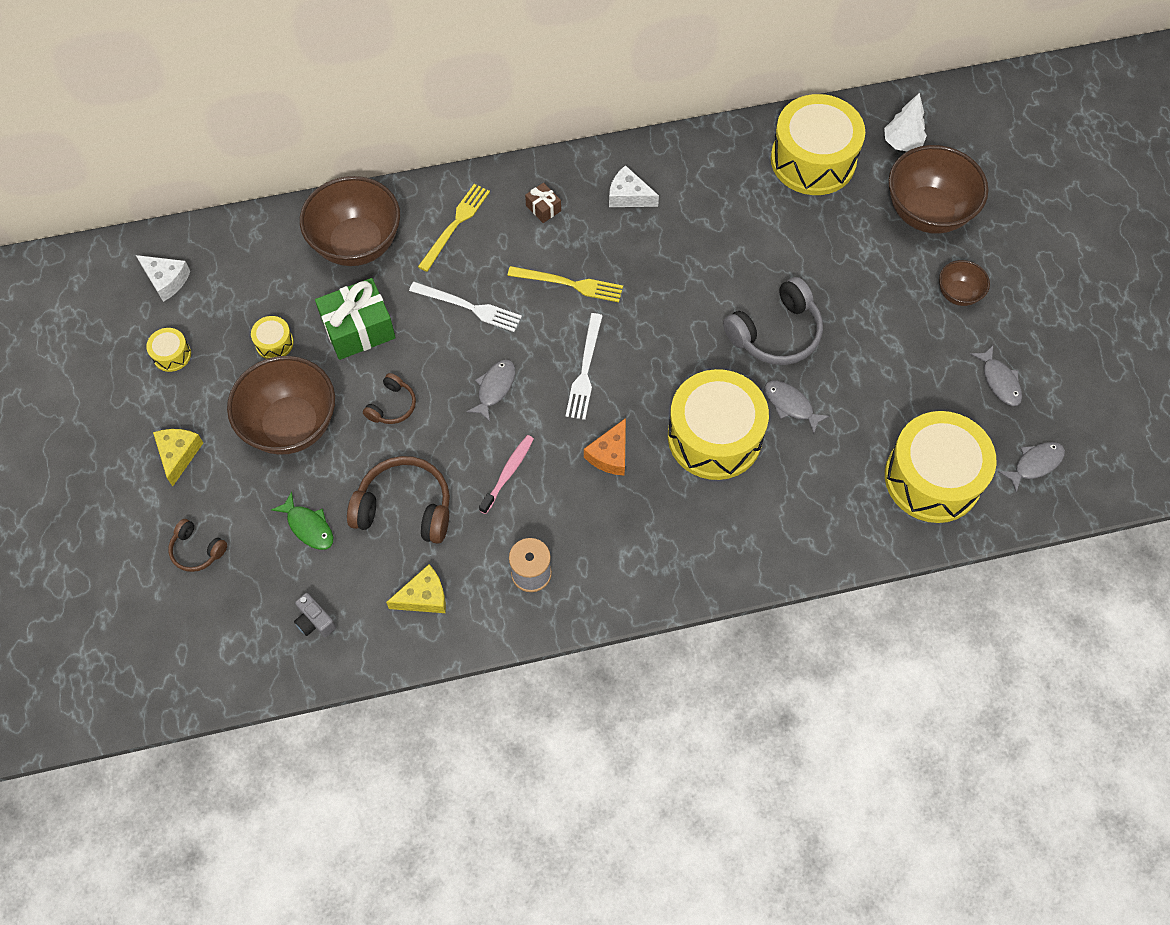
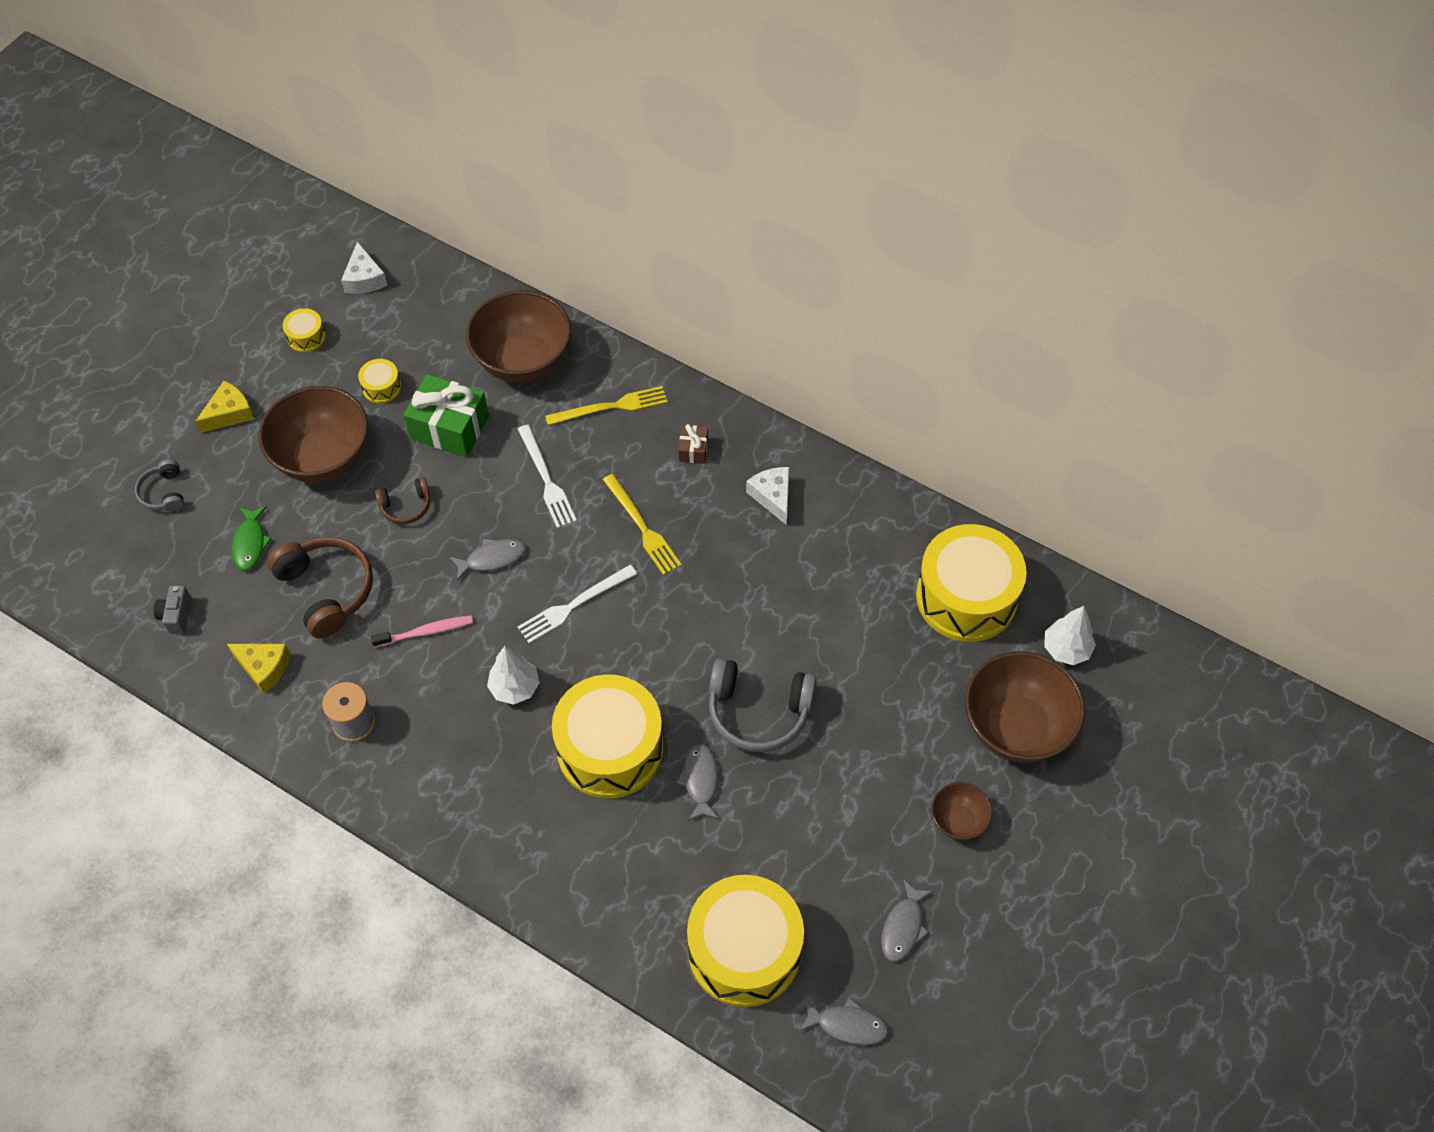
camera: 45 degrees right, 5 degrees down
(197, 550) = (164, 493): brown headphones -> grey headphones
(610, 454) = (515, 688): orange cheese -> white tree

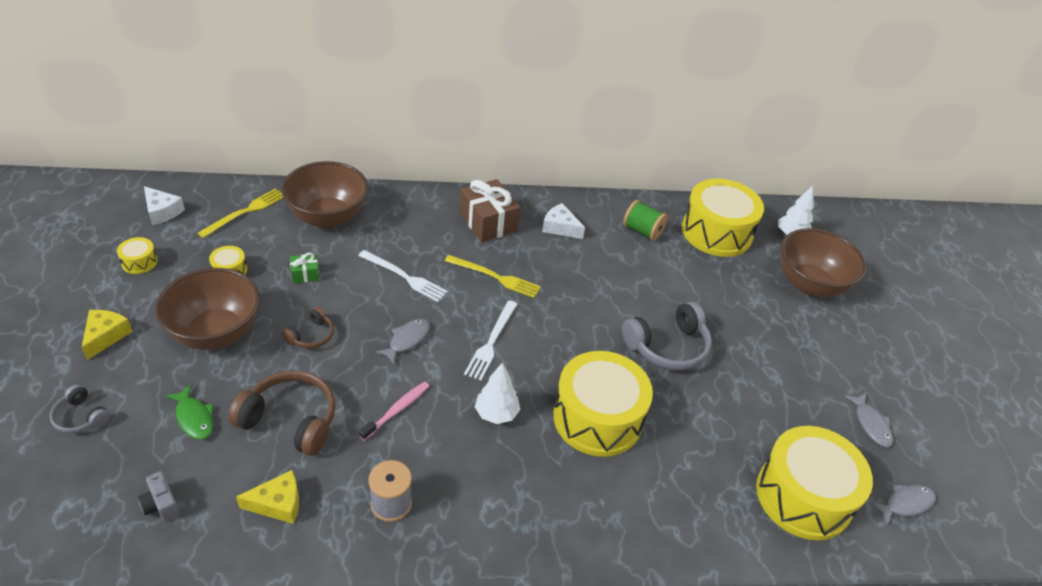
camera: 40 degrees left, 15 degrees down
(449, 427) = (305, 274): green gift -> green gift, size x0.48
(611, 407) = (412, 220): yellow fork -> yellow fork (245, 212)
(693, 450) = (488, 222): brown gift -> brown gift, size x2.07
(700, 780) = (673, 406): grey fish -> none
(870, 549) = (642, 231): none -> green spool
(958, 821) = (834, 348): brown bowl -> none

